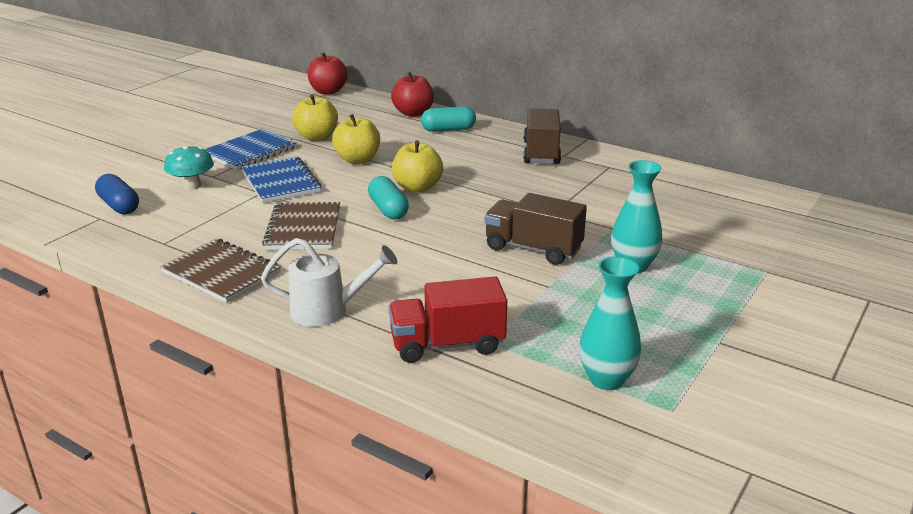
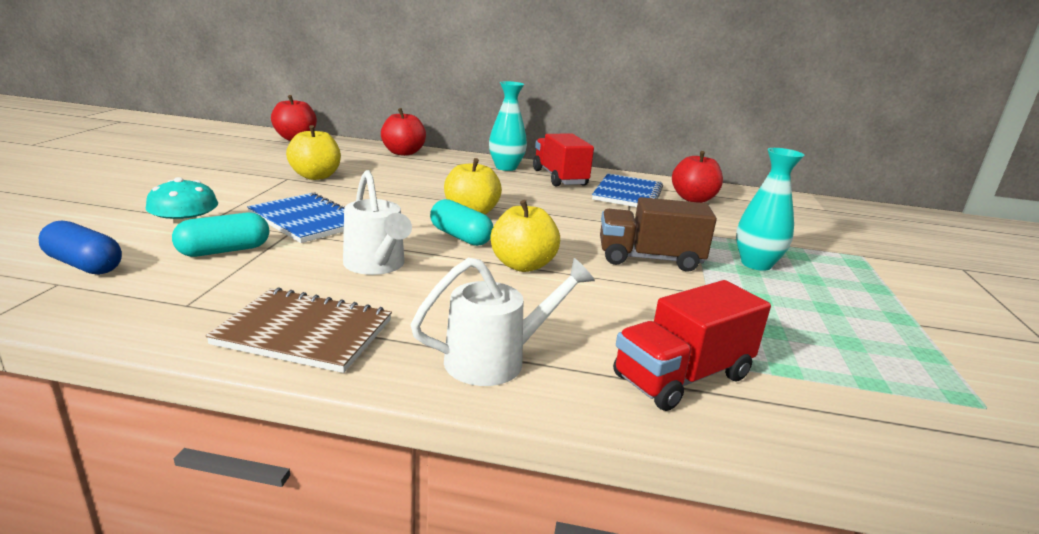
camera: 25 degrees left, 5 degrees down
(250, 152) = (243, 193): blue notebook -> blue notebook (627, 194)
(303, 228) = (377, 266): brown notebook -> white watering can
(357, 160) = (381, 194): yellow apple -> yellow apple (523, 265)
(448, 129) = (452, 164): turquoise capsule -> turquoise capsule (224, 251)
(541, 153) = (559, 178): brown truck -> red truck
(606, 379) = (886, 385): turquoise vase -> turquoise vase (506, 167)
(659, 189) = (693, 199): none -> red apple

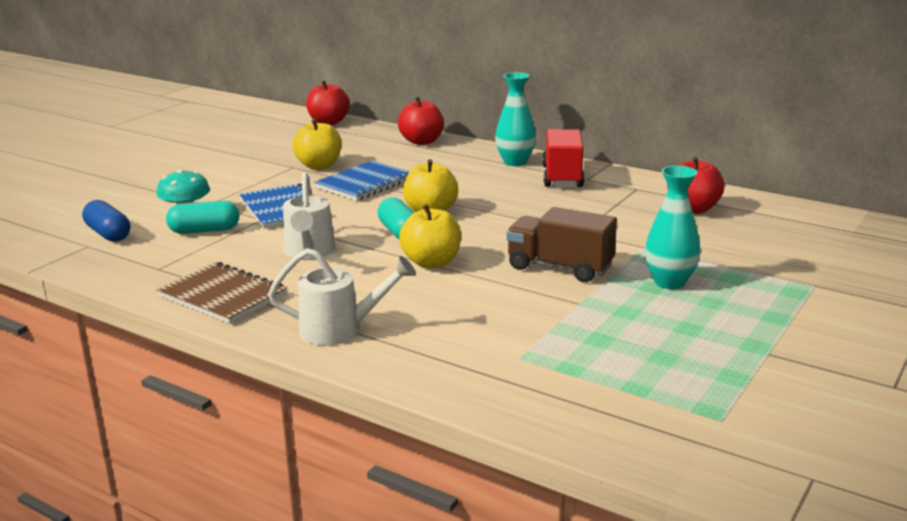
camera: 25 degrees right, 0 degrees up
(627, 194) = (620, 199): blue notebook -> blue notebook (365, 183)
(682, 377) = (472, 360): red truck -> none

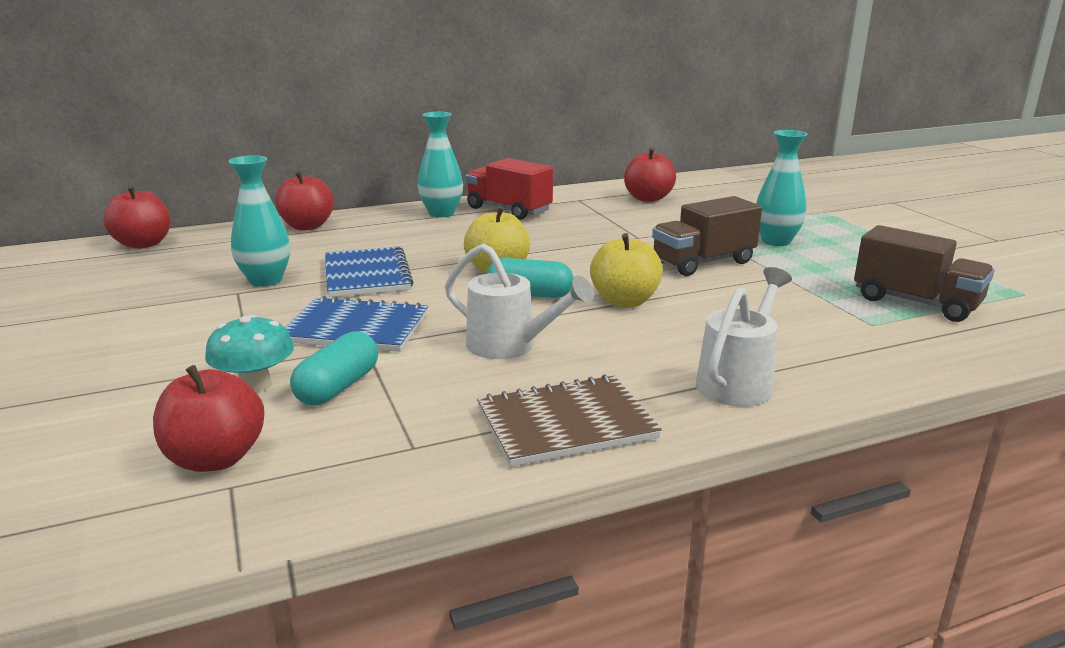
camera: 55 degrees left, 0 degrees up
(108, 234) = (216, 458): blue capsule -> red apple
(319, 166) = (265, 280): yellow apple -> turquoise vase
(602, 368) = (915, 302): none -> brown truck

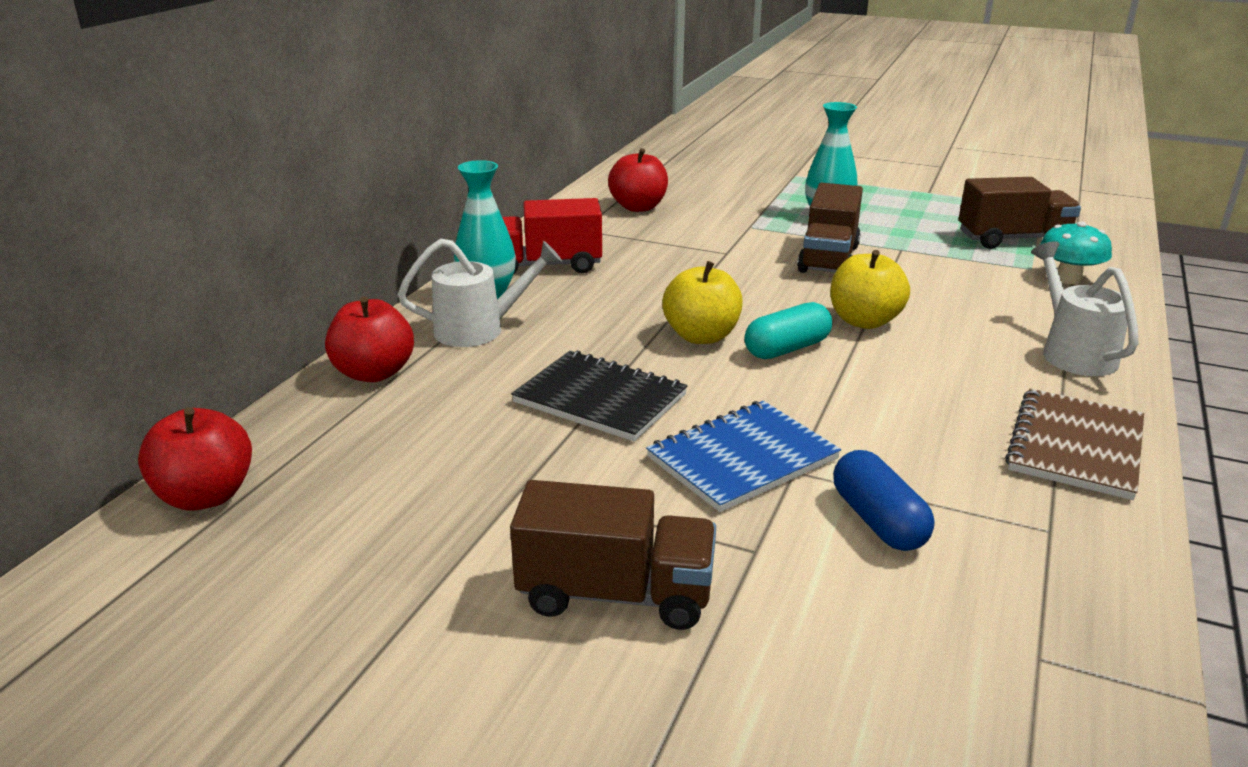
camera: 45 degrees left, 5 degrees up
(159, 346) = (615, 594): none -> brown truck
(216, 458) = (969, 647): red apple -> none
(255, 385) = (815, 565): turquoise mushroom -> turquoise mushroom (1068, 279)
(265, 280) = (512, 459): turquoise vase -> none
(338, 387) = (878, 520): turquoise capsule -> blue capsule
(367, 274) = (600, 398): blue notebook -> black notebook
(510, 346) = (893, 404): white watering can -> white watering can (480, 330)

